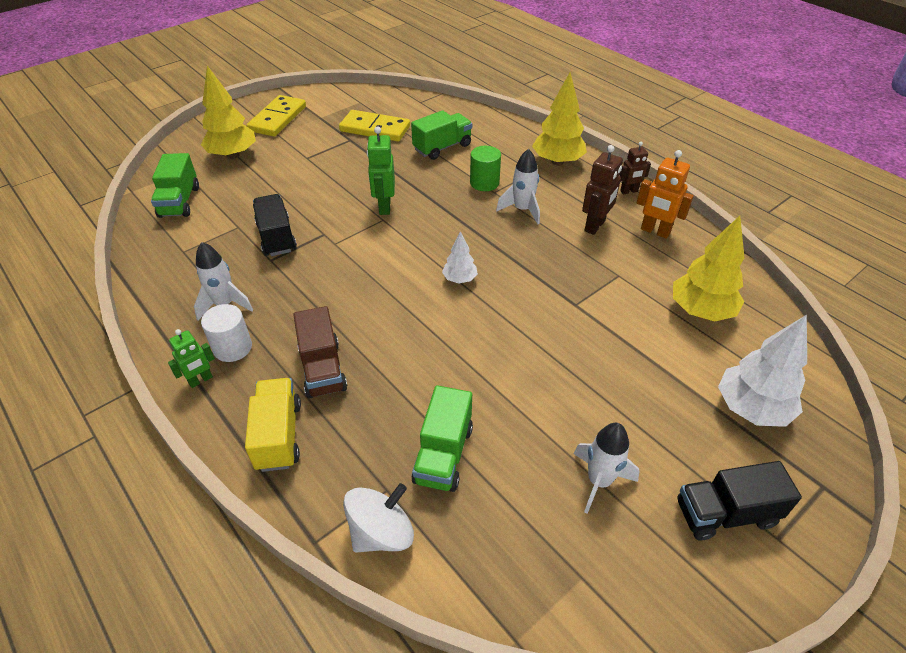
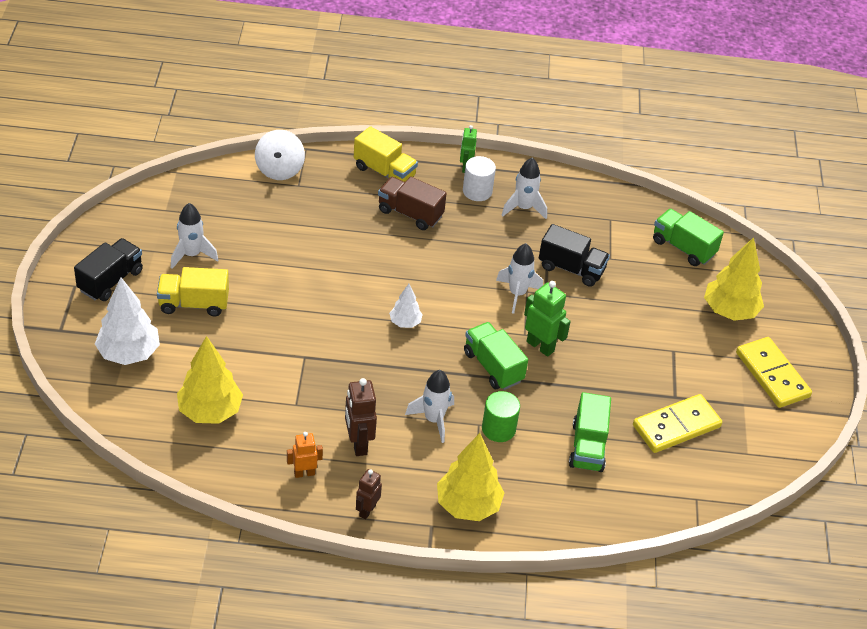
camera: 130 degrees right, 0 degrees up
(344, 246) = (517, 294): none -> white rocket
(443, 454) = (288, 216): green truck -> green truck (493, 367)
(642, 418) = (193, 304): none -> yellow truck
(655, 231) = (304, 473): orange robot -> orange robot, size x0.65

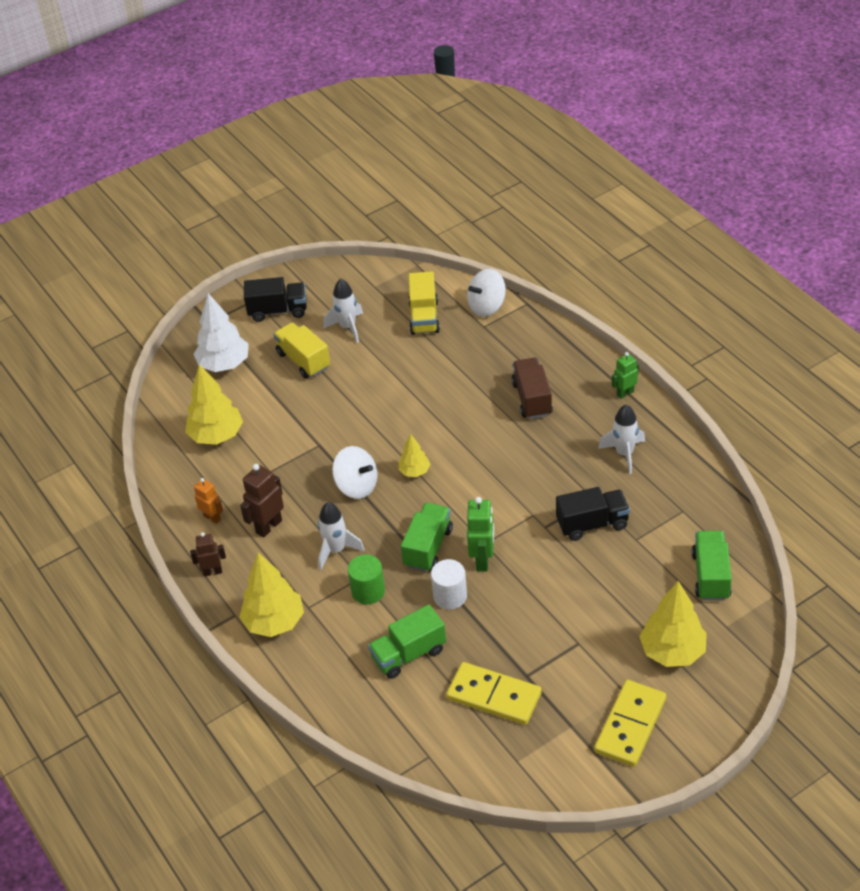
camera: 60 degrees right, 0 degrees up
(379, 364) = (357, 486): none -> white spinning top
(384, 172) = (558, 356): yellow truck -> yellow truck (424, 317)
(405, 322) = (414, 472): white tree -> yellow tree
(477, 191) = (607, 417): white cylinder -> white cylinder (450, 596)
(517, 294) = (523, 511): white rocket -> none
(571, 268) = (592, 524): black truck -> black truck turned 90 degrees counterclockwise

